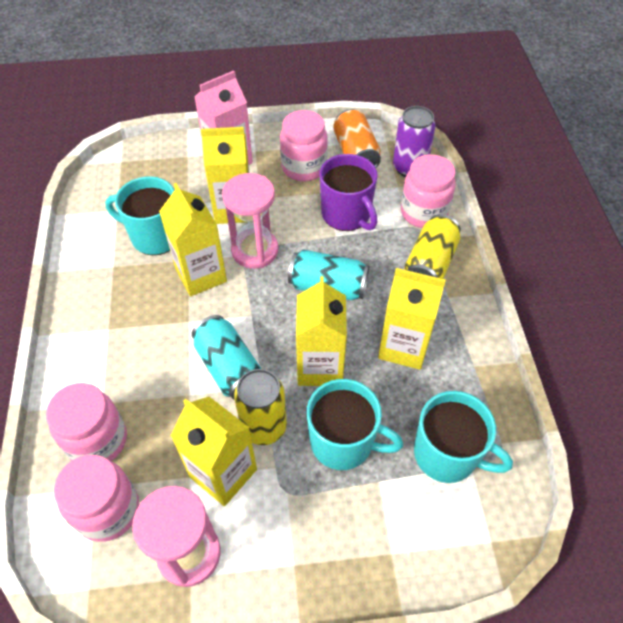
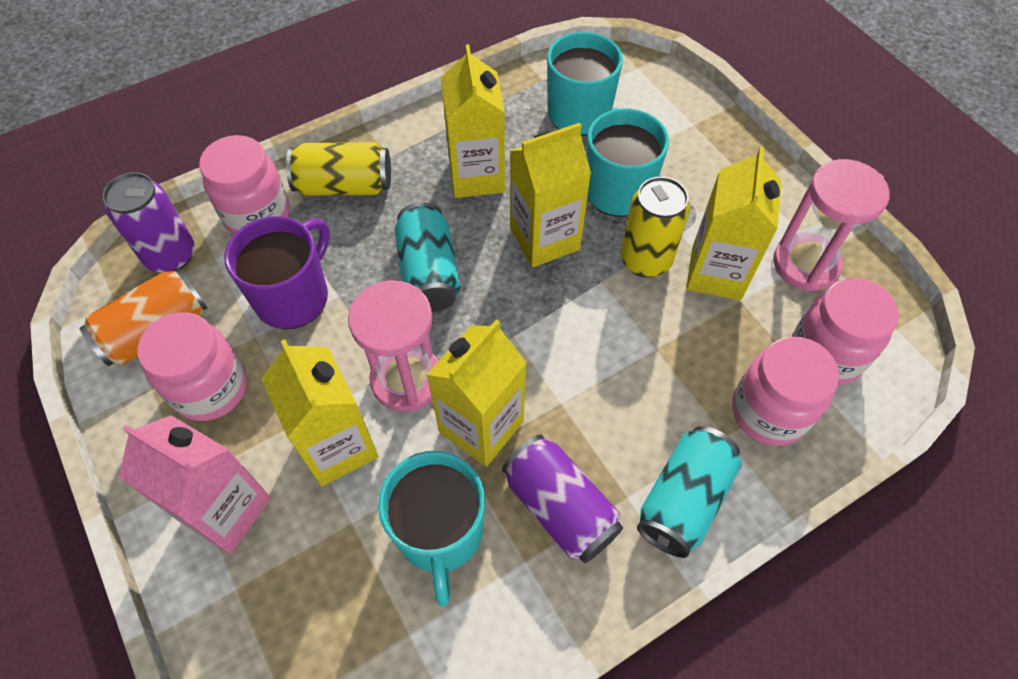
camera: 115 degrees left, 5 degrees up
(128, 293) = (559, 507): none -> purple can
(229, 368) = (598, 325): turquoise can -> turquoise can (683, 499)

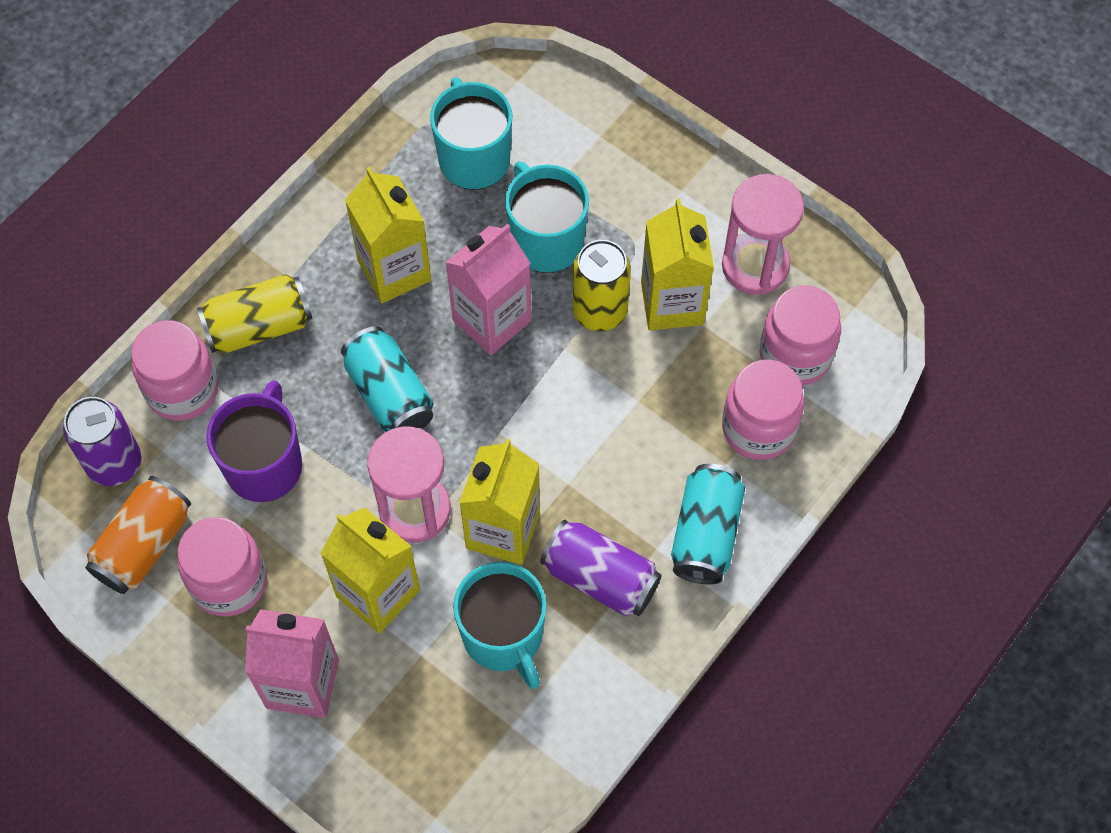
camera: 20 degrees left, 5 degrees up
(544, 239) = (491, 320): yellow carton -> pink carton

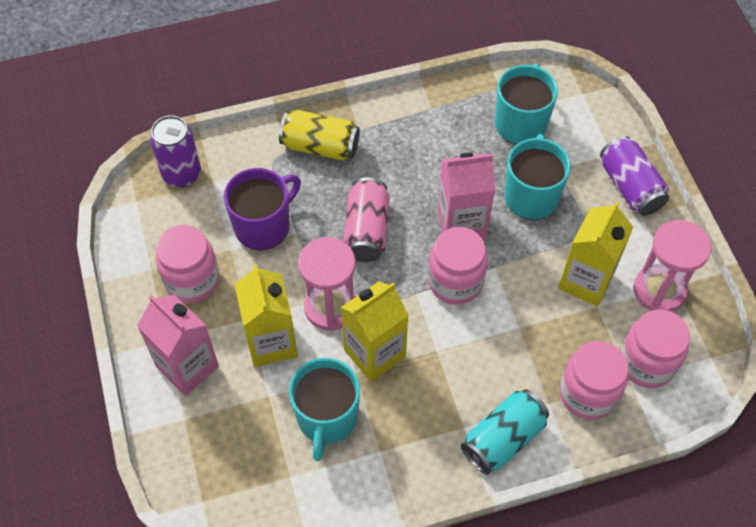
camera: 35 degrees right, 5 degrees down
(144, 545) = (162, 229): orange can -> none
(182, 390) = (250, 156): pink jar -> pink jar (455, 282)
(389, 394) = (366, 230): turquoise can -> pink can
(394, 270) = (423, 160): yellow carton -> none
(599, 311) = (534, 258): yellow can -> none
(600, 578) = (414, 422): purple can -> purple can (630, 187)

